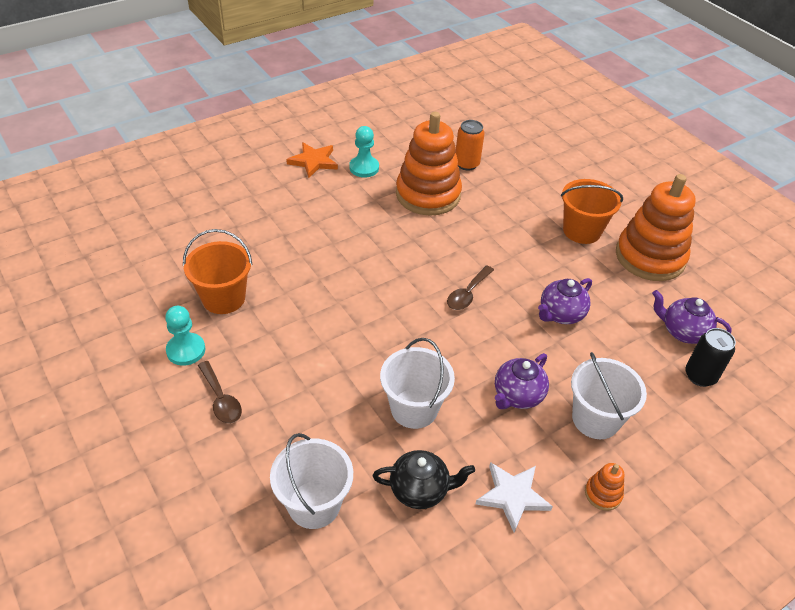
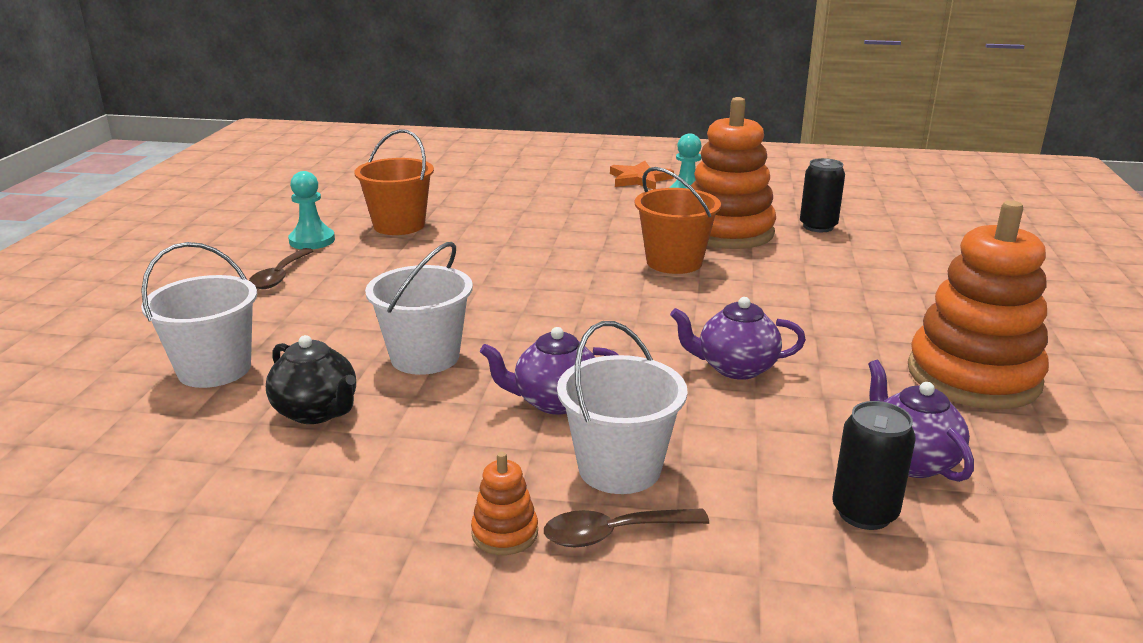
camera: 45 degrees right, 20 degrees down
(467, 164) = (818, 226): orange can -> black can
(467, 294) = (642, 308): brown spoon -> brown spoon (613, 534)
(512, 496) = (396, 470): white star -> none
(581, 231) = (894, 319): orange bucket -> orange bucket (674, 262)

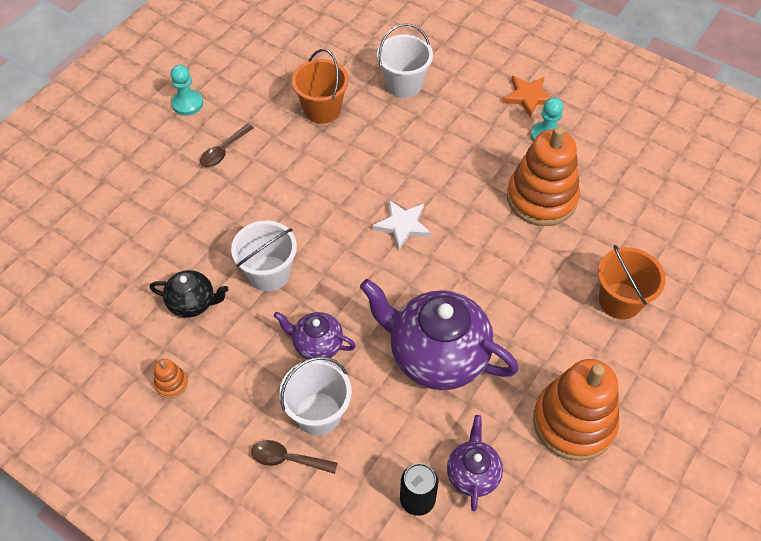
camera: 25 degrees right, 30 degrees up
(214, 369) = (156, 241): white bucket -> white bucket (404, 84)
(312, 241) = (259, 111): turquoise pawn -> turquoise pawn (187, 104)
(317, 412) = (193, 303): black teapot -> black teapot turned 60 degrees counterclockwise
(505, 533) = (239, 436): orange stacking toy -> orange stacking toy (171, 383)
(581, 281) = (402, 225): none -> white star
(674, 262) = (477, 224): orange bucket -> orange bucket (620, 301)
(735, 368) = (436, 355): purple teapot -> purple teapot, size x1.97
(818, 226) = (614, 215): black can -> none

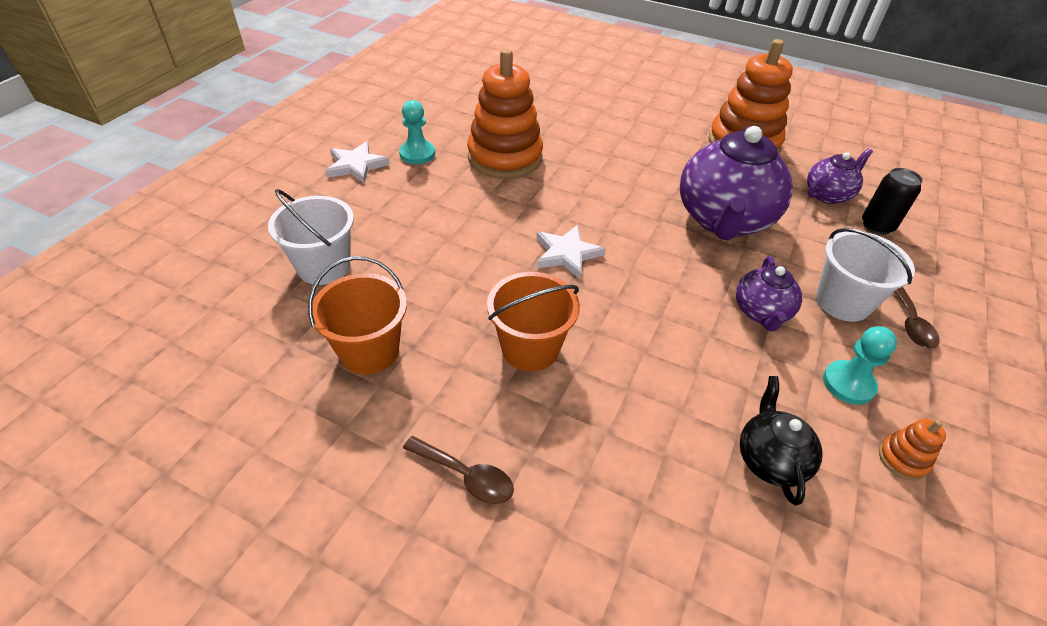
camera: 100 degrees left, 10 degrees down
(187, 104) = (344, 569): turquoise pawn -> turquoise pawn (848, 384)
(269, 273) = (683, 374): white bucket -> none
(473, 474) = (828, 195): purple teapot -> purple teapot turned 150 degrees clockwise
(528, 97) = (356, 165): orange star -> white star
(620, 301) = (612, 119): orange bucket -> orange bucket (530, 348)

